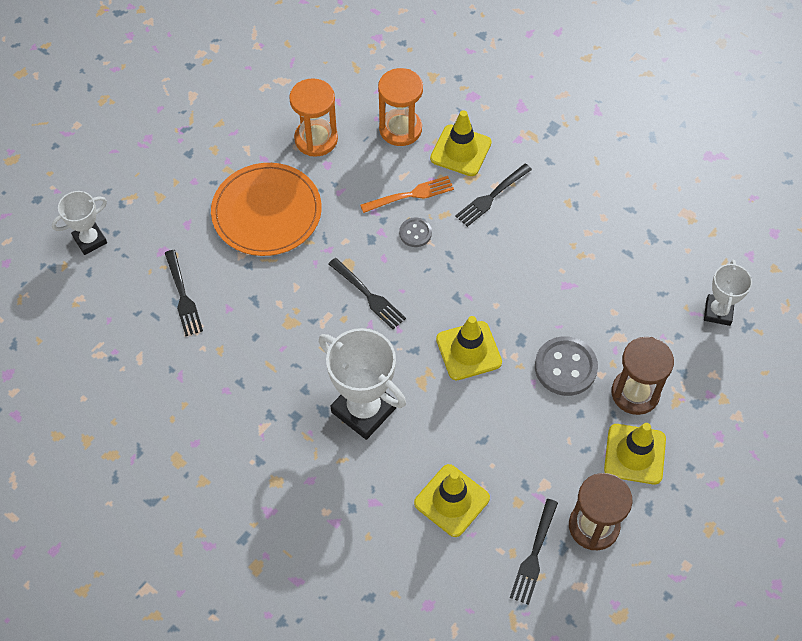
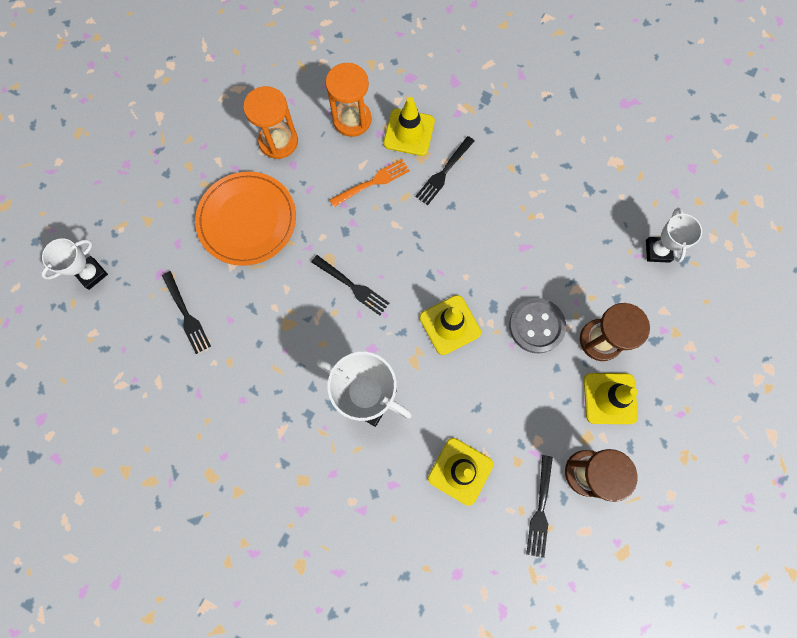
camera: 10 degrees left, 15 degrees up
(415, 233) = (383, 219): grey button -> none

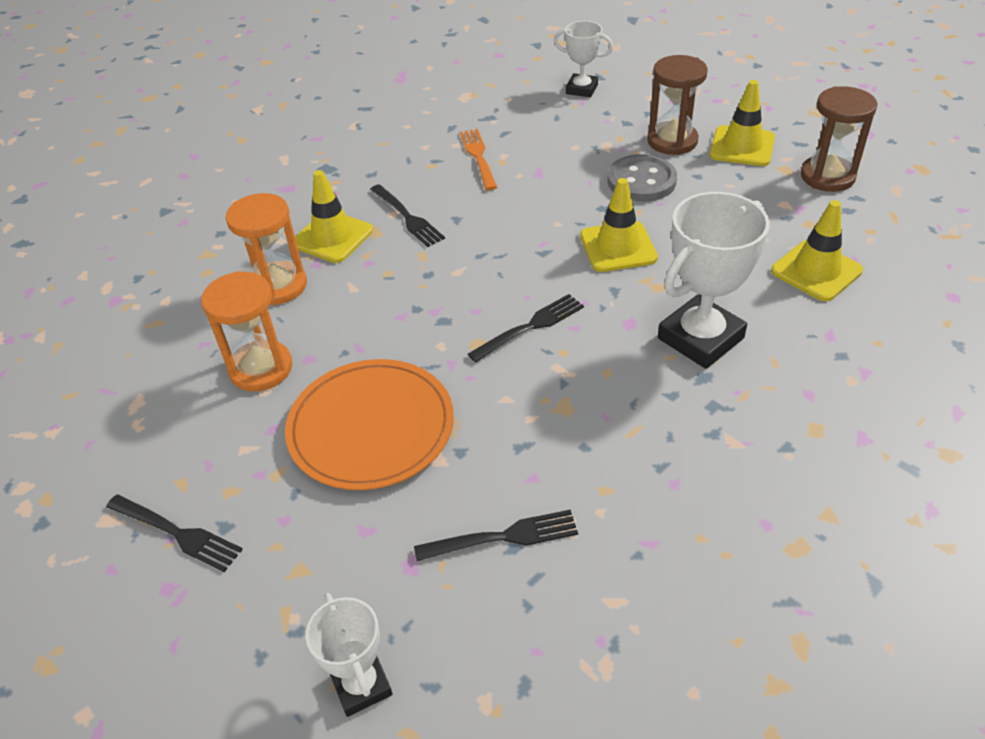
camera: 70 degrees left, 30 degrees down
(372, 182) = (385, 282): orange fork -> orange fork (478, 157)
(540, 509) = (869, 216): black fork -> black fork (177, 533)

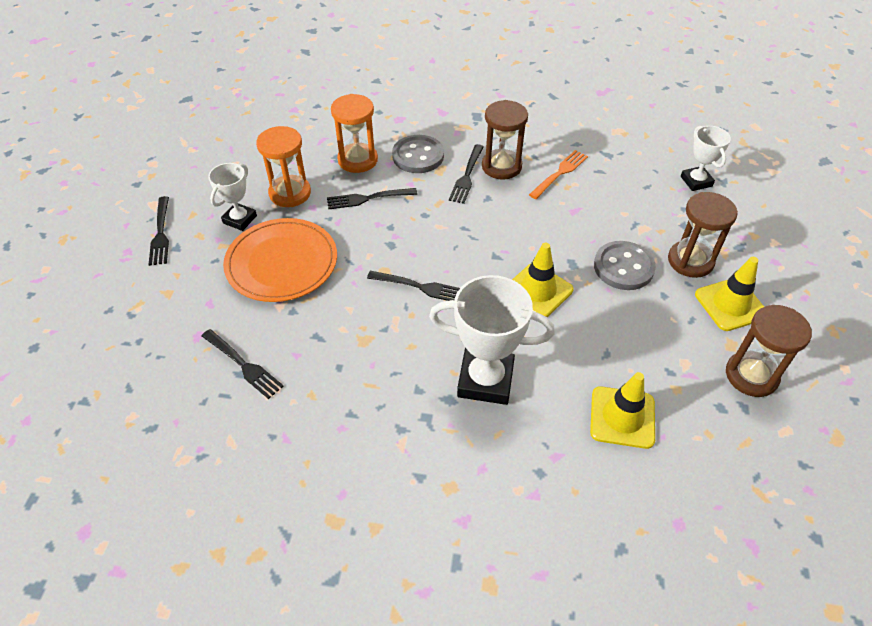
camera: 50 degrees right, 5 degrees up
(332, 237) = (418, 156): yellow traffic cone -> grey button
(351, 306) = (368, 198): none -> black fork
(361, 685) = (113, 359): white trophy -> white trophy (240, 219)
(423, 188) = (501, 166): none -> brown hourglass

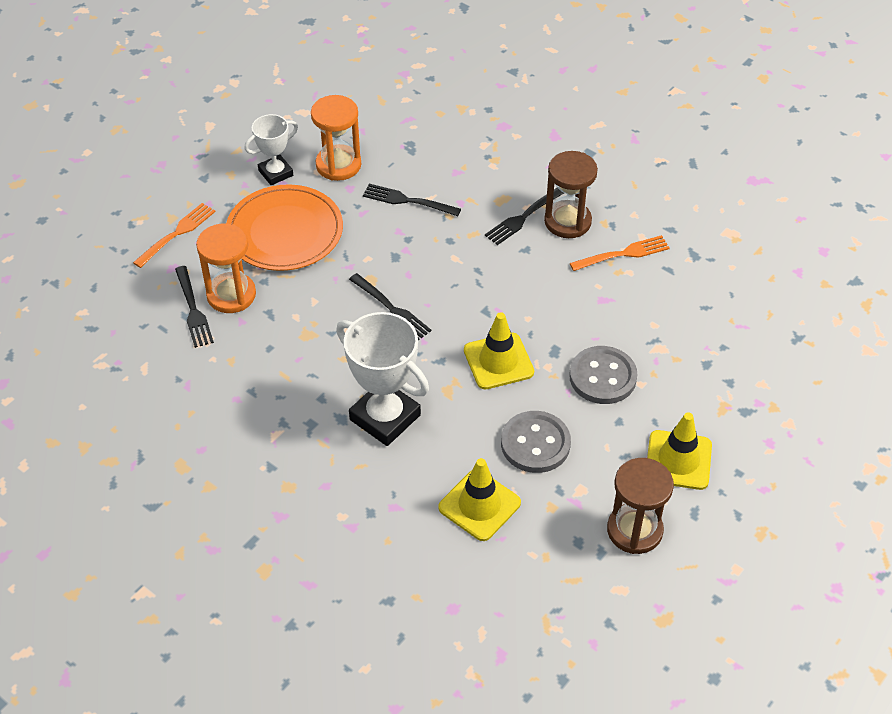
camera: 30 degrees right, 0 degrees up
(160, 233) = (199, 158): black fork -> none
(182, 304) = (177, 233): none -> orange fork
(357, 160) = (427, 155): orange hourglass -> orange hourglass (231, 295)
(418, 156) = (490, 175): grey button -> grey button (535, 444)
(690, 261) = (678, 401): brown hourglass -> none
(696, 181) = (765, 324): white trophy -> none

